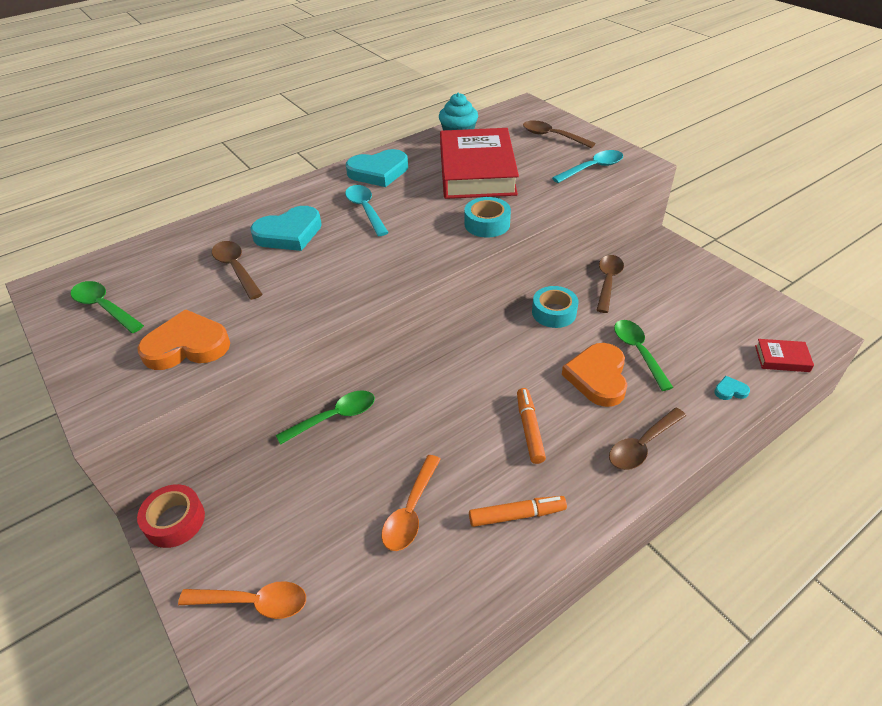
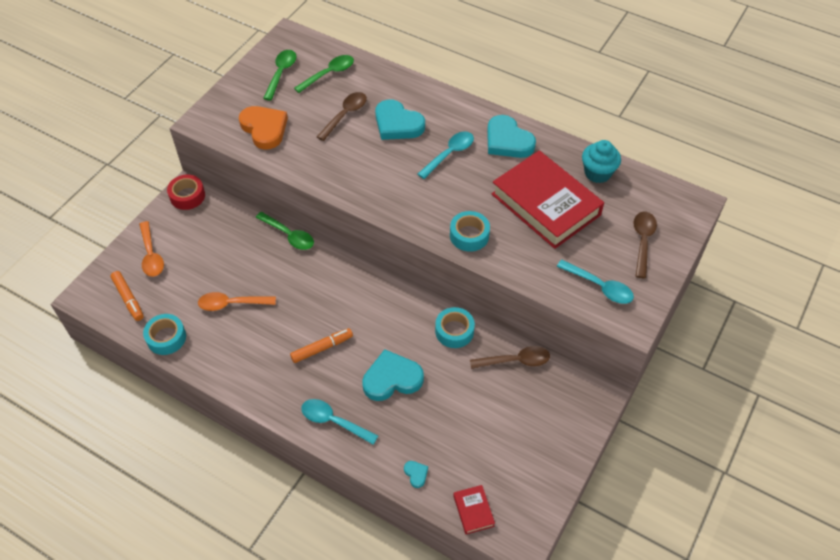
camera: 65 degrees right, 10 degrees up
(429, 617) = (166, 338): none -> turquoise tape
(477, 171) = (545, 204): red book -> red book turned 75 degrees clockwise
(517, 515) = (248, 361): orange marker -> orange marker (128, 299)
(598, 377) = (392, 379): orange heart -> turquoise heart
(638, 352) = (433, 401): green spoon -> green spoon (329, 74)
(642, 445) = (333, 421): brown spoon -> turquoise spoon

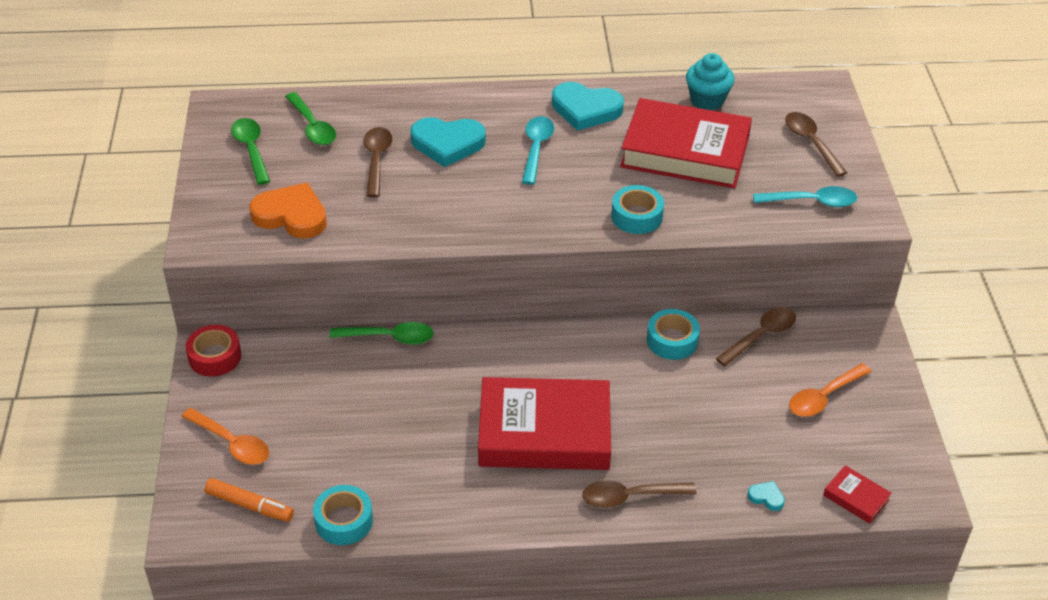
camera: 35 degrees left, 10 degrees down
(231, 304) = (390, 443): orange spoon -> orange spoon (823, 397)
(322, 348) = (544, 432): orange marker -> red book
(329, 74) = (312, 126): green spoon -> green spoon turned 135 degrees clockwise
(333, 421) = (630, 497): turquoise spoon -> brown spoon
(392, 379) = (651, 421): turquoise heart -> none

